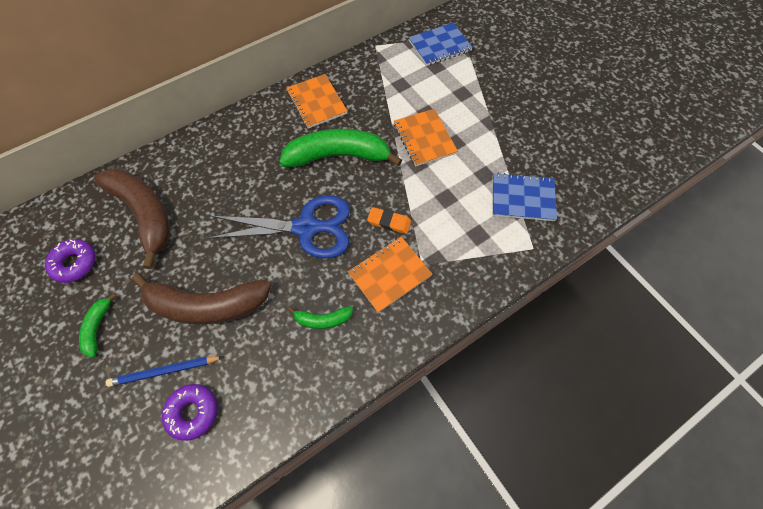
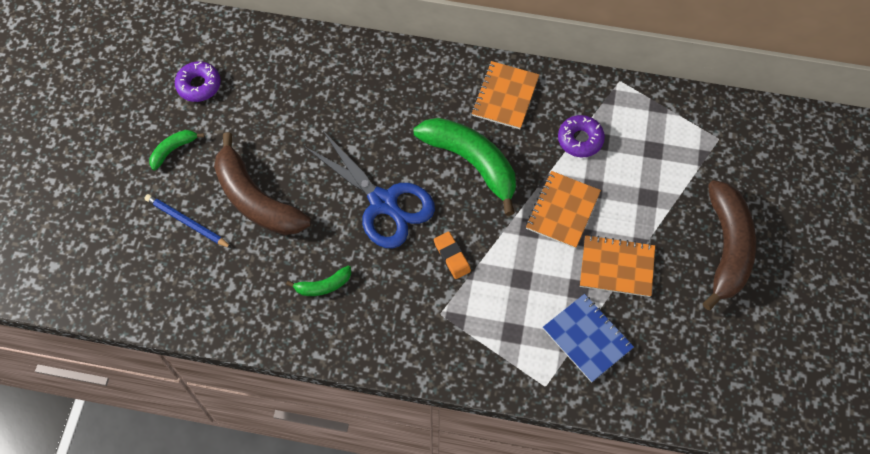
camera: 45 degrees right, 0 degrees up
(144, 214) = (278, 86): brown banana -> brown banana (727, 248)
(193, 412) = (179, 268): purple donut -> purple donut (580, 139)
(323, 319) = (323, 286): green banana -> green banana turned 60 degrees counterclockwise
(389, 274) = (407, 298): orange notebook -> orange notebook (616, 267)
(439, 46) = (682, 131): blue notebook -> none

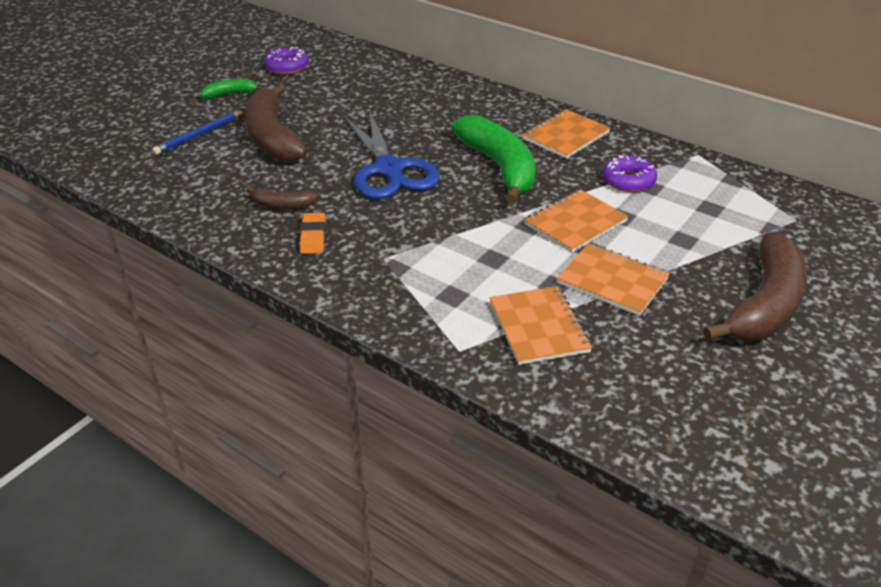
camera: 25 degrees right, 25 degrees down
(187, 222) = (199, 135): blue pencil -> blue pencil turned 105 degrees counterclockwise
(323, 286) = (282, 205): green banana -> brown banana
(452, 256) = (429, 222): orange eraser -> orange eraser (313, 236)
(587, 338) = (538, 327): blue notebook -> orange notebook

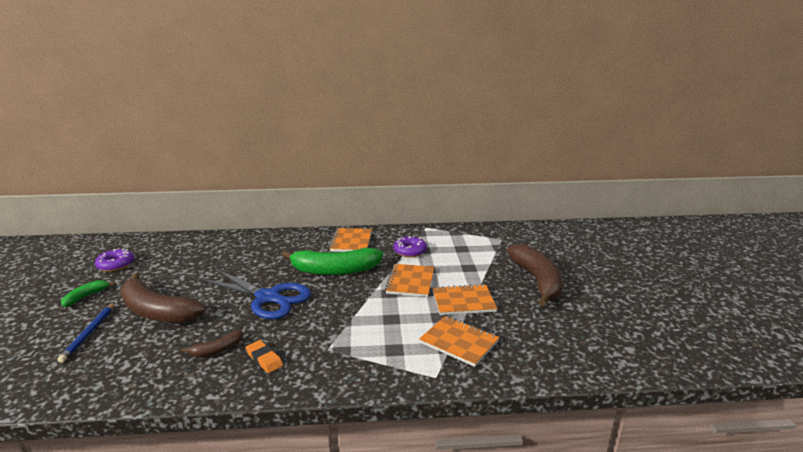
camera: 40 degrees left, 15 degrees down
(499, 167) = (335, 270): green banana -> green banana turned 150 degrees clockwise

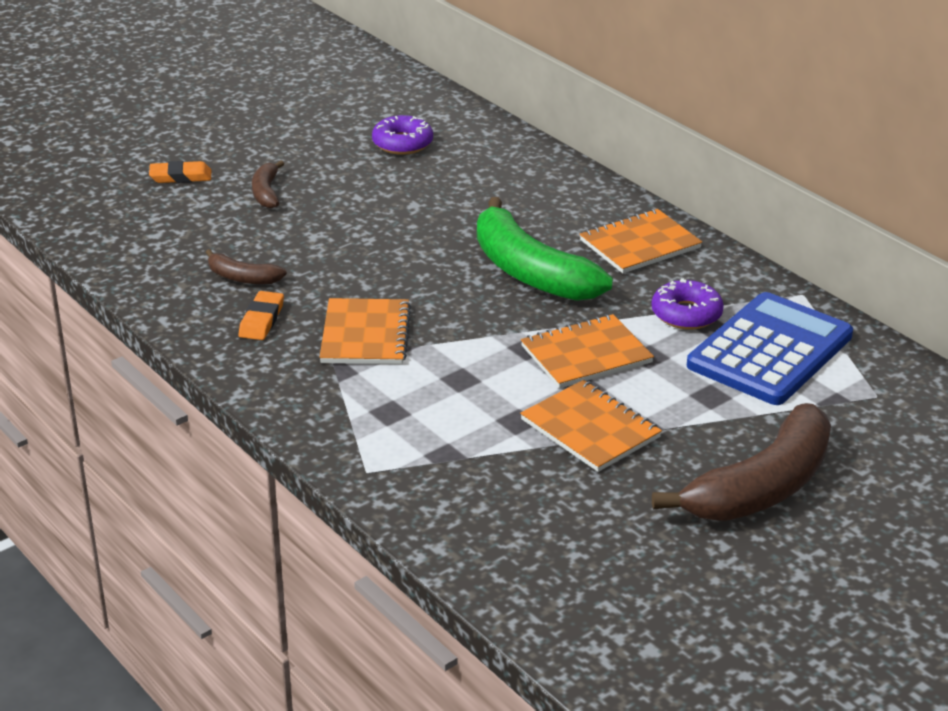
camera: 55 degrees right, 10 degrees up
(86, 297) = (239, 129): green banana -> none
(89, 333) = (180, 176): blue pencil -> orange eraser
(116, 265) = (325, 101): purple donut -> purple donut (402, 143)
(157, 311) = (266, 192): brown banana -> brown banana, size x0.46
(268, 298) = (390, 254): blue scissors -> none
(453, 246) = (769, 350): none -> blue calculator
(459, 342) = (471, 463): orange notebook -> orange notebook (365, 334)

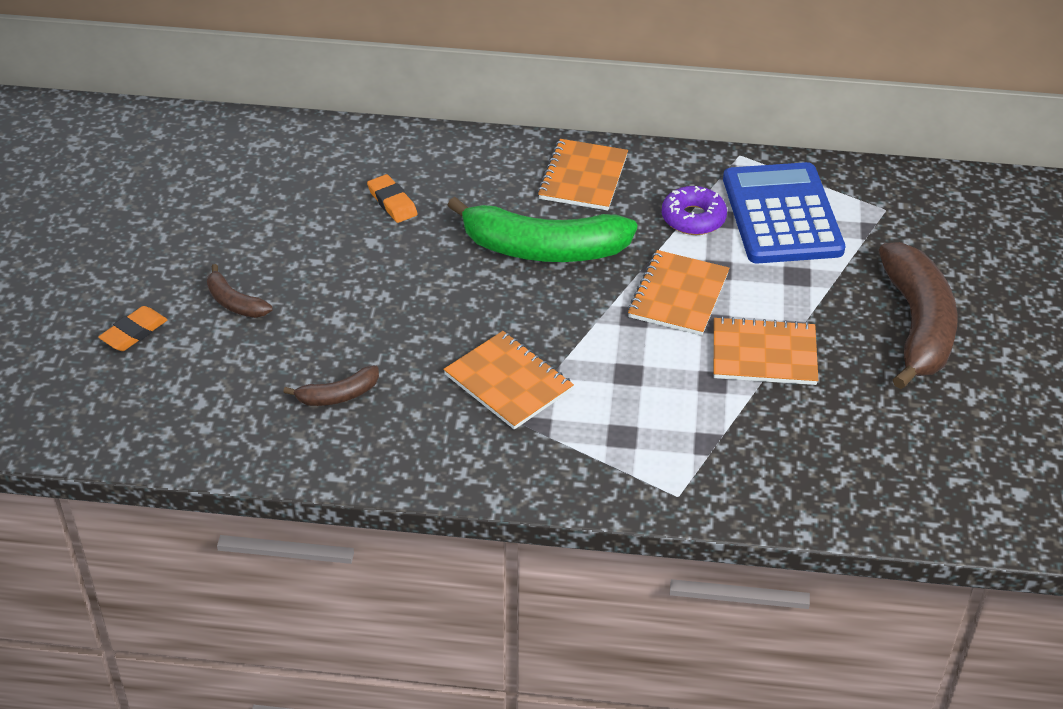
camera: 45 degrees left, 10 degrees up
(261, 320) = (412, 423): orange eraser -> orange eraser (392, 202)
(402, 143) = (277, 188): purple donut -> none

